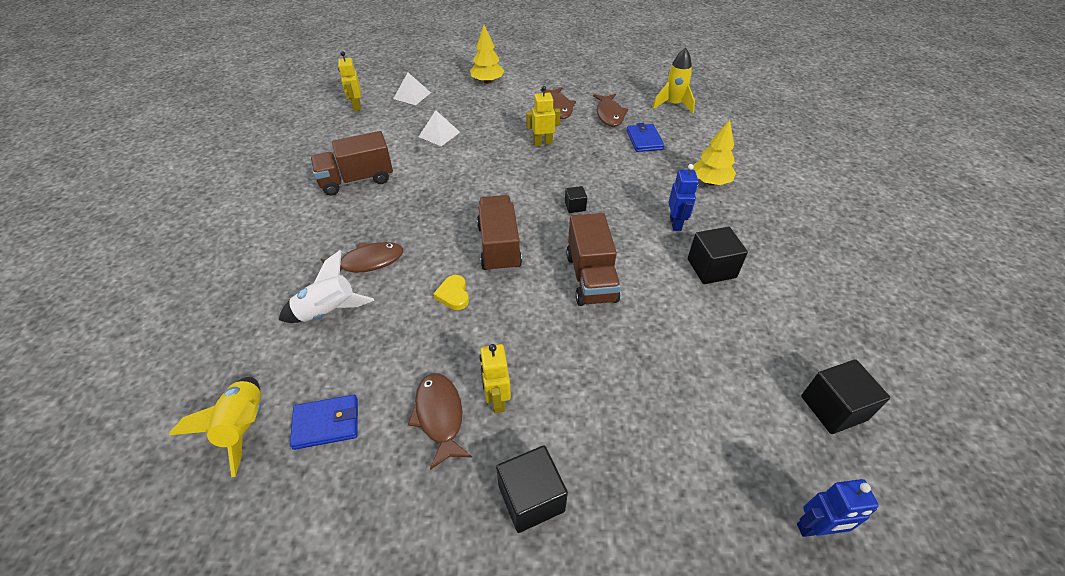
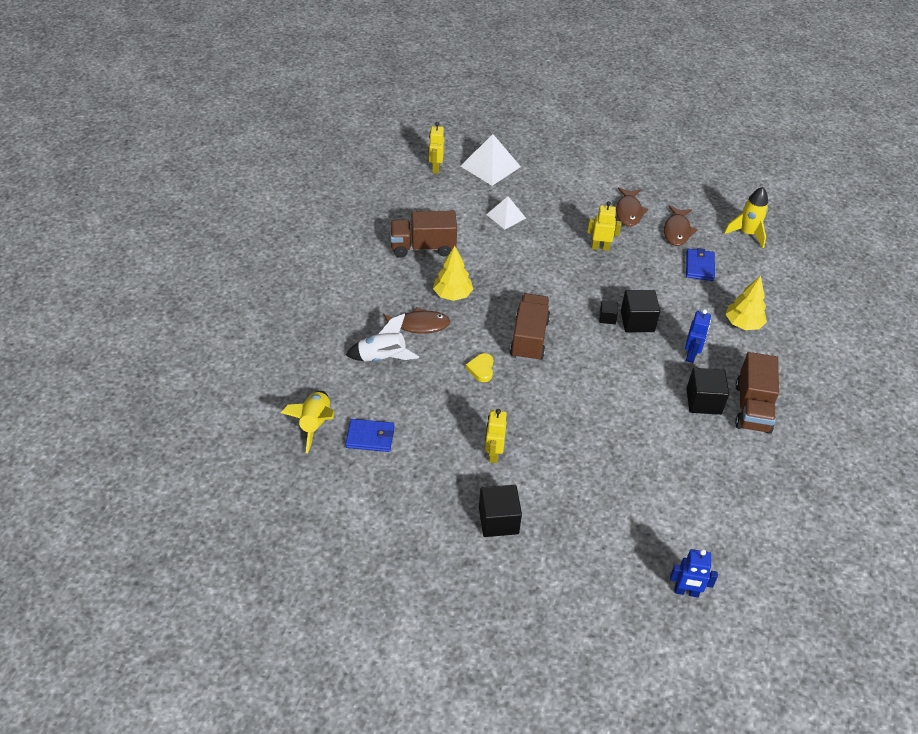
camera: 15 degrees right, 0 degrees up
(412, 95) = (490, 166): white pyramid -> white pyramid, size x1.59
(439, 416) = (449, 453): brown fish -> none
(487, 81) = (568, 165): yellow tree -> yellow tree (452, 295)
(591, 278) = (597, 383): brown truck -> brown truck (752, 407)
(833, 408) = (745, 527): black cube -> black cube (637, 321)

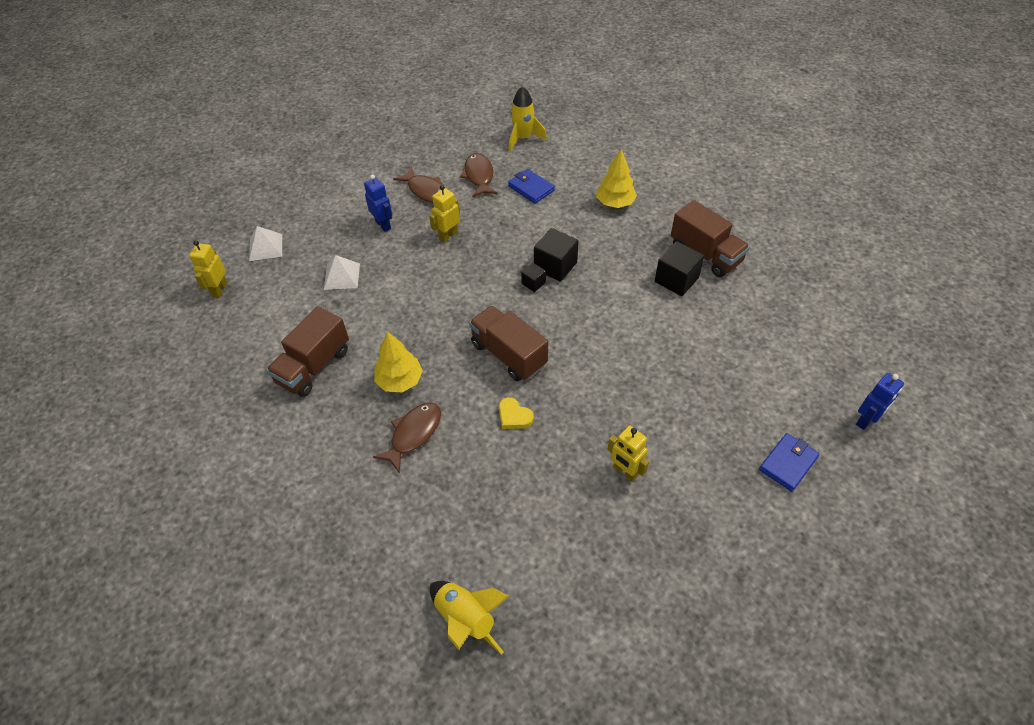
camera: 50 degrees left, 5 degrees up
(370, 437) = (524, 572): blue wallet -> blue wallet (788, 463)
(382, 358) = (429, 494): white rocket -> none
(435, 168) = (219, 289): yellow robot -> yellow robot turned 60 degrees clockwise
(490, 166) = (265, 247): white pyramid -> white pyramid, size x0.63
(498, 520) = (707, 517): black cube -> none
(677, 231) = (479, 176): brown fish -> brown fish turned 150 degrees counterclockwise
(691, 355) = (621, 255): blue robot -> blue robot (383, 225)

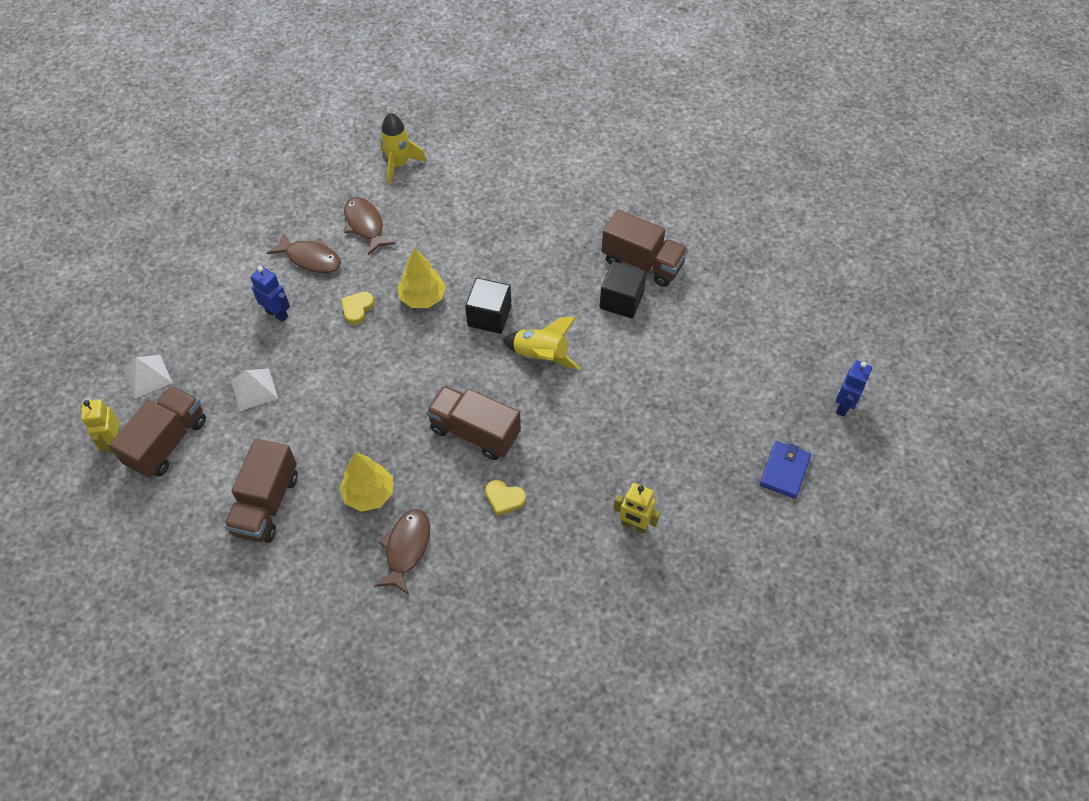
camera: 20 degrees left, 5 degrees up
(258, 299) = (167, 442): none -> brown truck
(448, 235) = (357, 308): yellow robot -> yellow heart
(466, 619) = (530, 719): yellow rocket -> yellow rocket (541, 356)
(531, 188) = (430, 227): blue wallet -> none
(533, 283) = (472, 343): black cube -> none
(615, 203) = (529, 224): yellow tree -> yellow tree (422, 298)

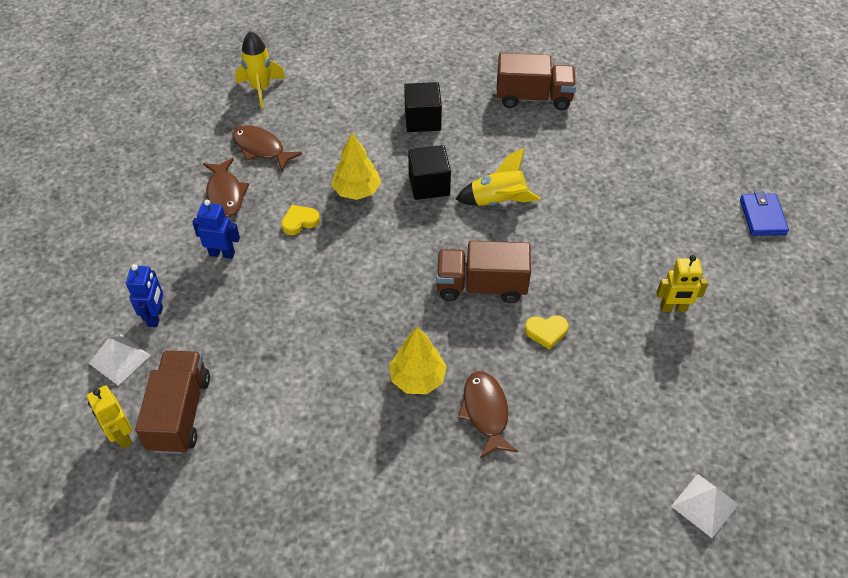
camera: 25 degrees left, 5 degrees down
(254, 389) = (241, 329): white pyramid -> white pyramid (704, 505)
(266, 504) = (321, 429): brown truck -> none
(311, 258) = (225, 194): brown fish -> brown fish turned 75 degrees clockwise
(357, 308) = (300, 221): yellow heart -> yellow heart turned 60 degrees clockwise
(621, 300) = (536, 132): black cube -> black cube (422, 120)
(844, 406) = (772, 150): blue robot -> blue robot (156, 316)

